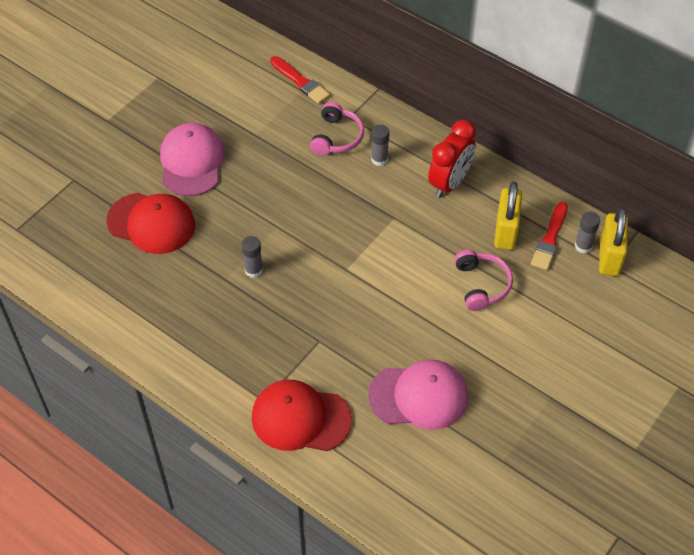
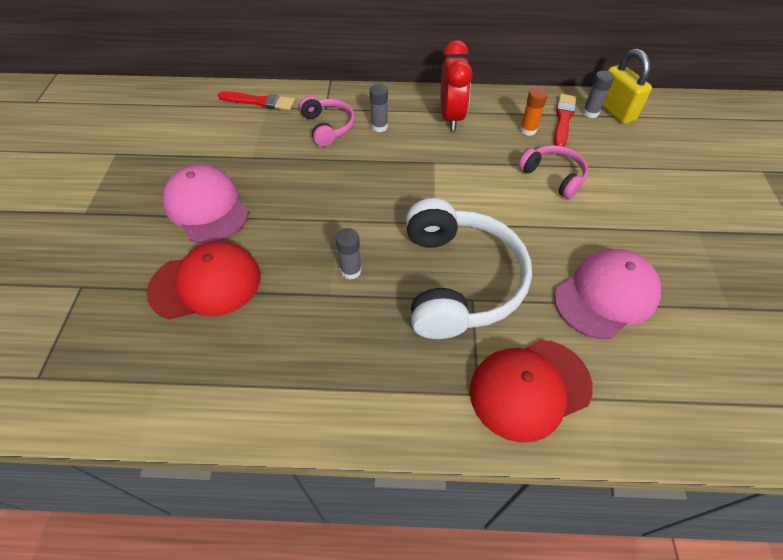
camera: 35 degrees left, 0 degrees up
(322, 322) = (458, 280): none -> white headphones
(505, 231) = (528, 130): yellow padlock -> orange glue stick
(550, 239) = (563, 119): red brush -> red brush turned 150 degrees counterclockwise

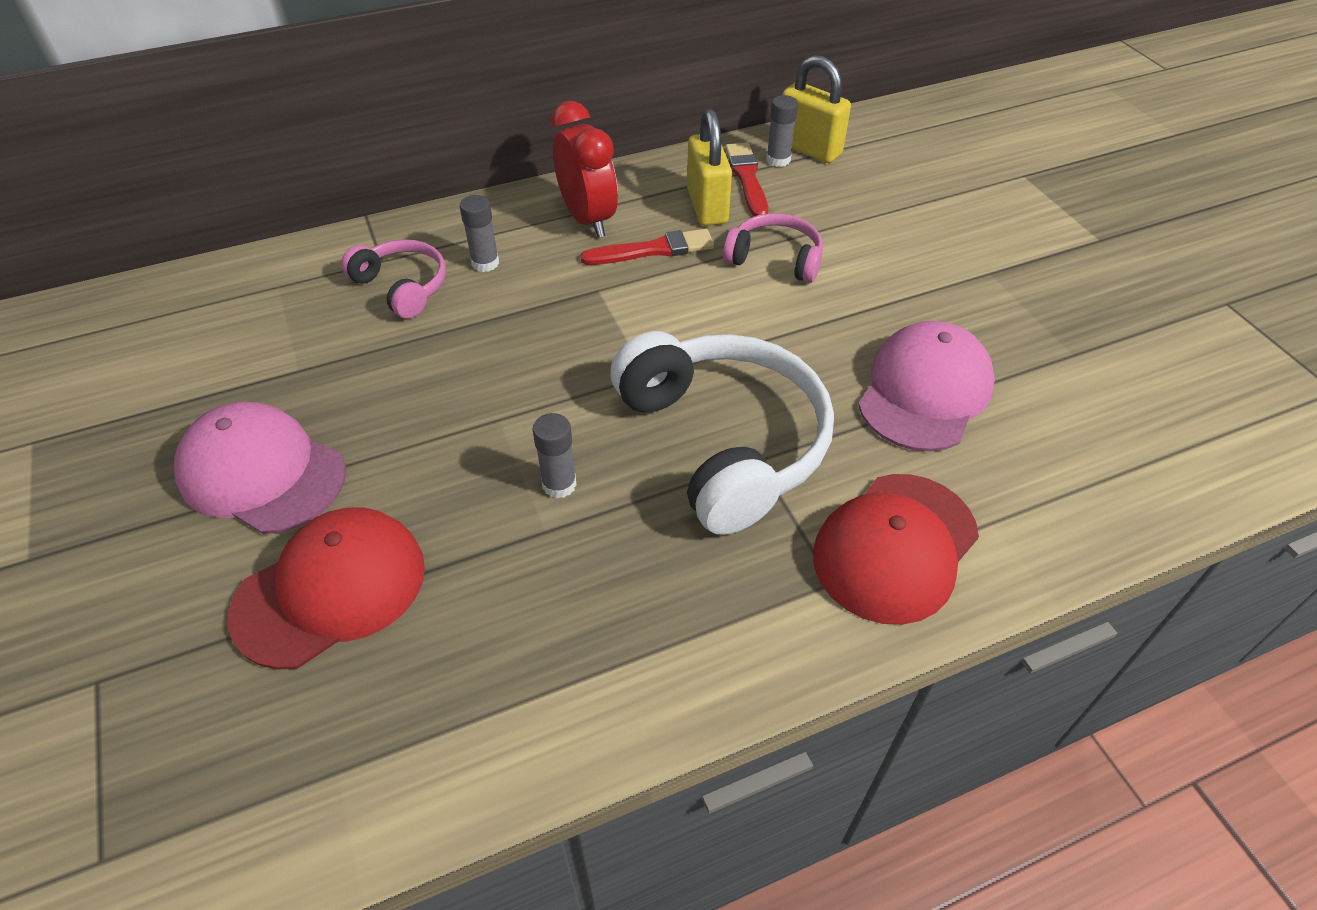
camera: 25 degrees left, 5 degrees down
(259, 102) = (260, 281): red brush -> red brush (653, 250)
(528, 130) = (707, 206): orange glue stick -> yellow padlock

